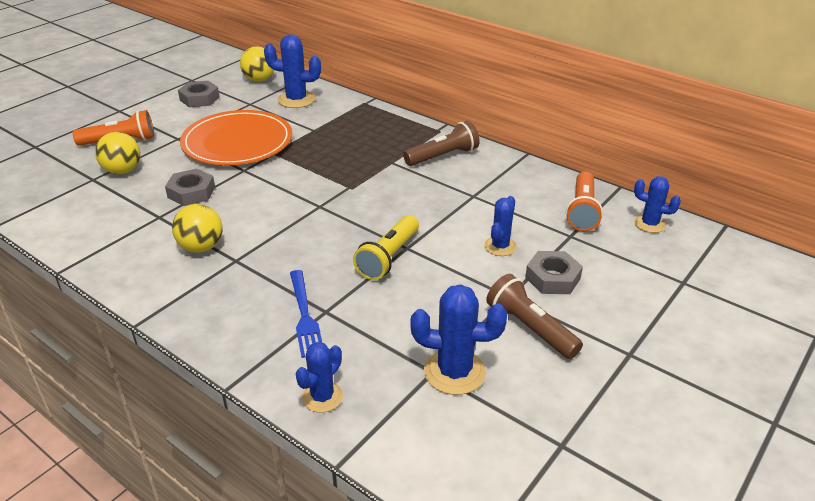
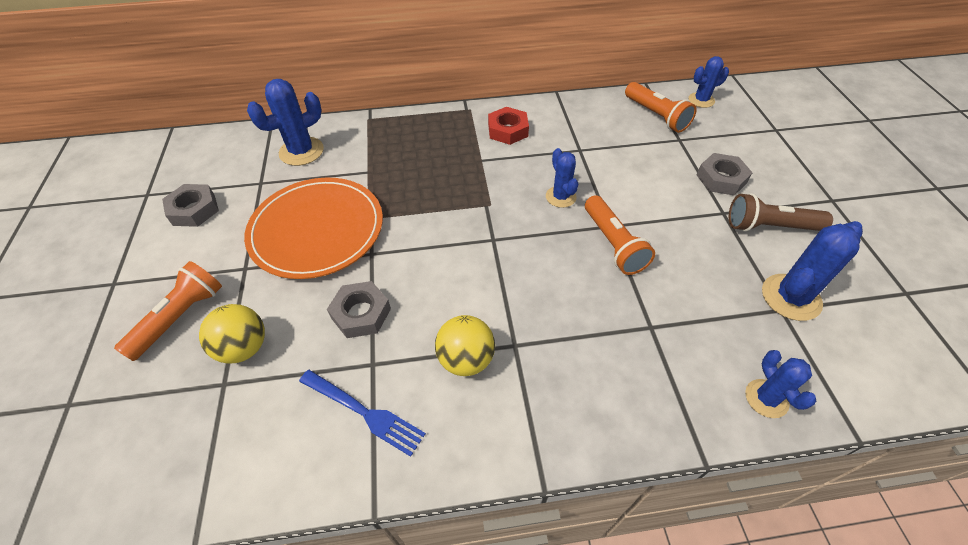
camera: 45 degrees left, 15 degrees up
(259, 80) = (227, 152): yellow ball -> none
(305, 316) = (646, 345): blue fork -> blue fork (365, 412)
(388, 257) = (613, 244): yellow flashlight -> orange flashlight
(443, 156) = (508, 130): brown flashlight -> red nut
(500, 246) = (659, 178): blue cactus -> blue cactus (560, 197)

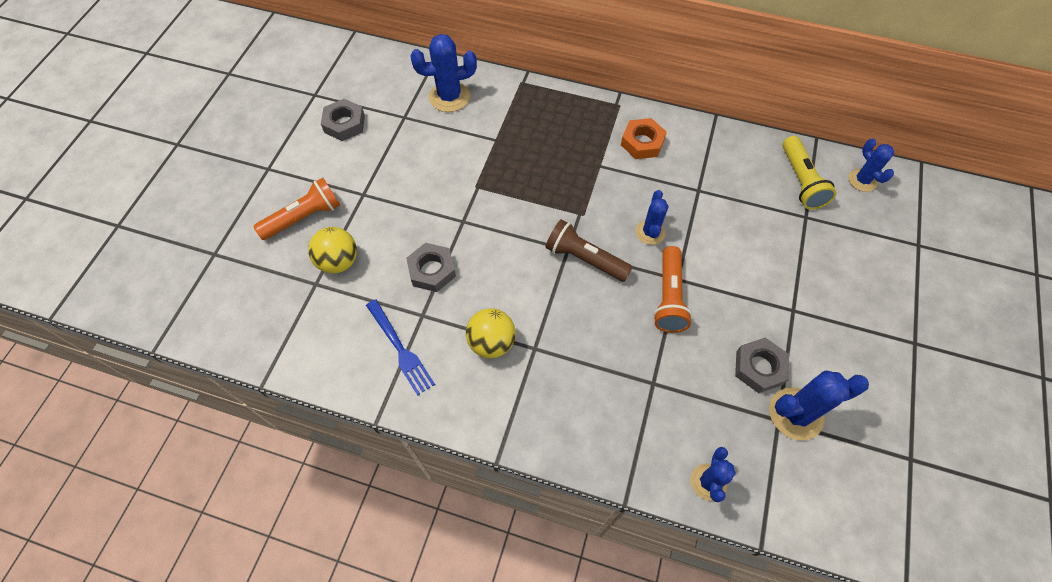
camera: 25 degrees right, 10 degrees up
(317, 230) = (430, 181): orange plate -> none
(508, 130) = (642, 142): red nut -> orange nut
(656, 116) = (800, 181): orange flashlight -> yellow flashlight
(701, 100) = (862, 180): blue cactus -> blue cactus turned 60 degrees clockwise
(721, 179) = (817, 275): grey nut -> grey nut (759, 367)
(770, 226) = (828, 342): brown flashlight -> brown flashlight (585, 259)

